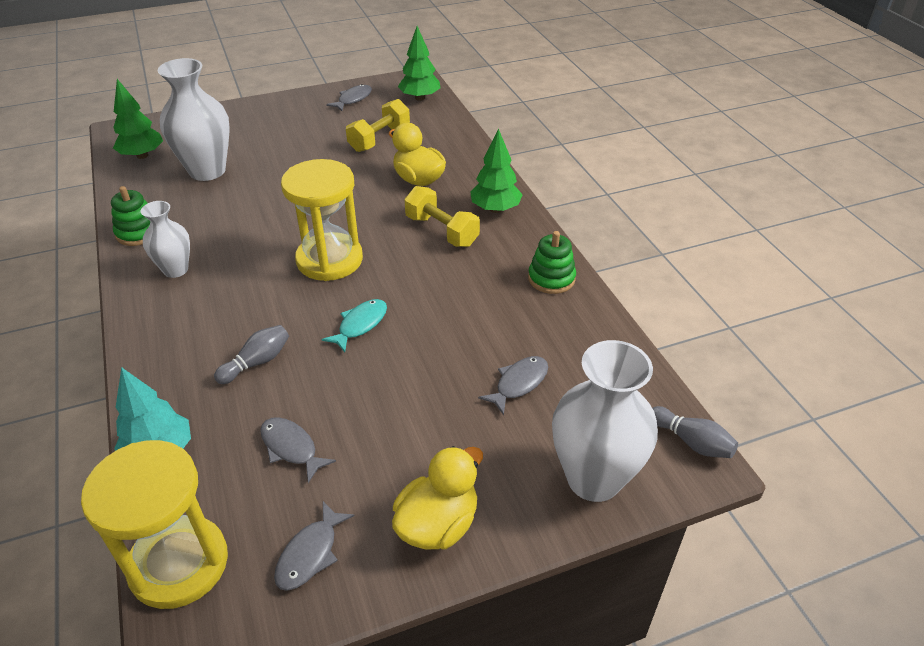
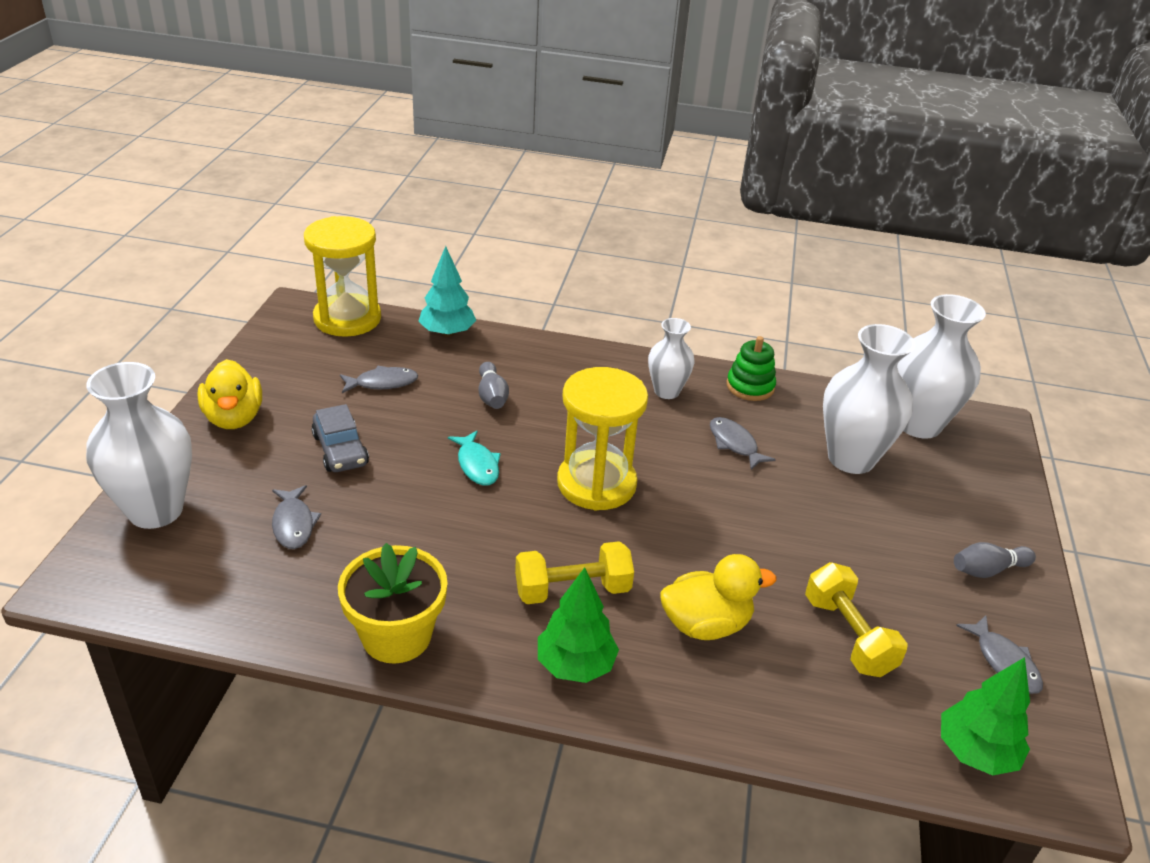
camera: 120 degrees right, 5 degrees down
(142, 155) = (918, 424): green tree -> white vase
(310, 554) = (288, 362): grey fish -> grey fish (734, 444)
(413, 413) = (340, 450): none -> grey car
(551, 278) = (396, 636): green stacking toy -> yellow flower pot
(691, 442) = (96, 593): grey bowling pin -> grey bowling pin (987, 570)

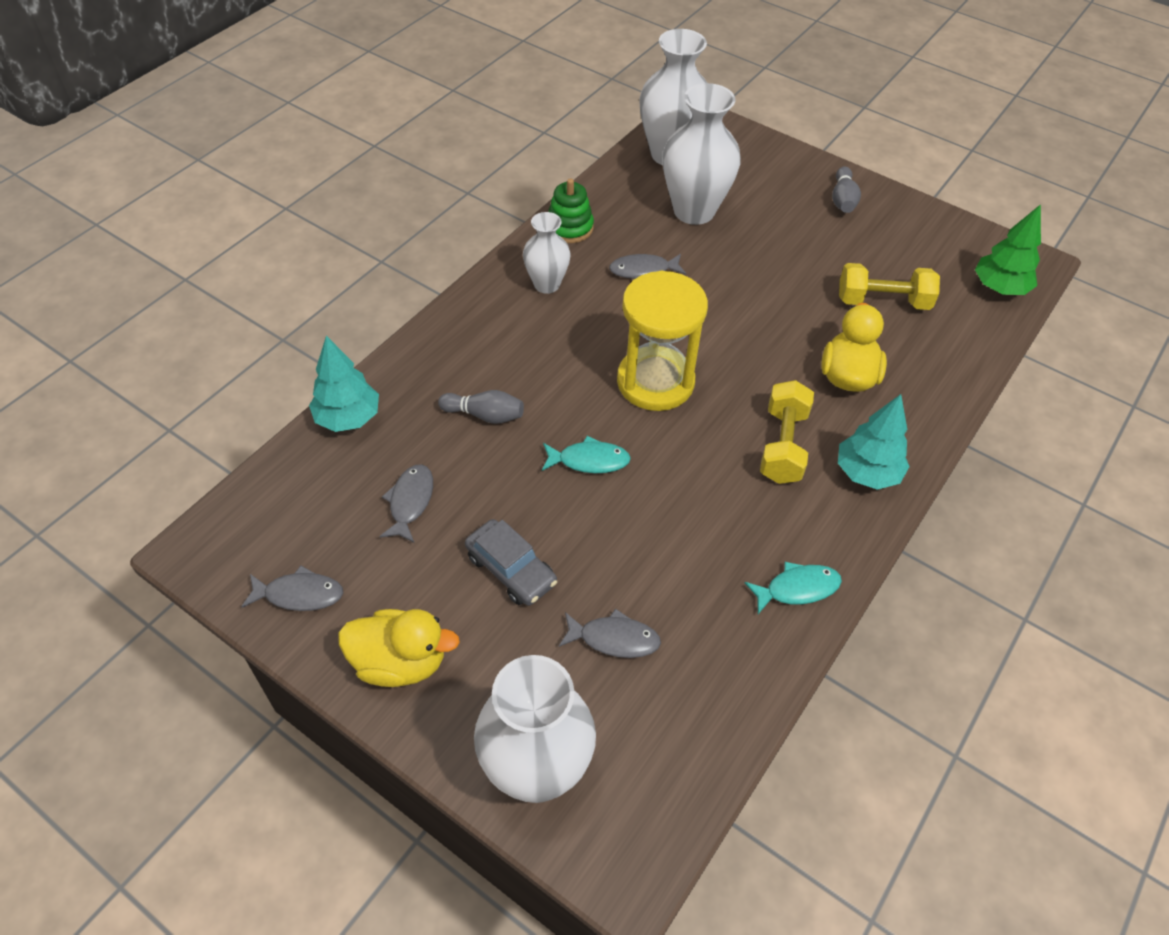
camera: 65 degrees left, 15 degrees up
(340, 450) = (511, 569): grey car -> grey car turned 45 degrees clockwise
(347, 319) = (258, 503): yellow hourglass -> none
(396, 636) = (797, 588): yellow flower pot -> turquoise fish
(575, 665) = (867, 473): green tree -> turquoise tree
(1004, 662) = (929, 236): grey fish -> grey fish (299, 594)

